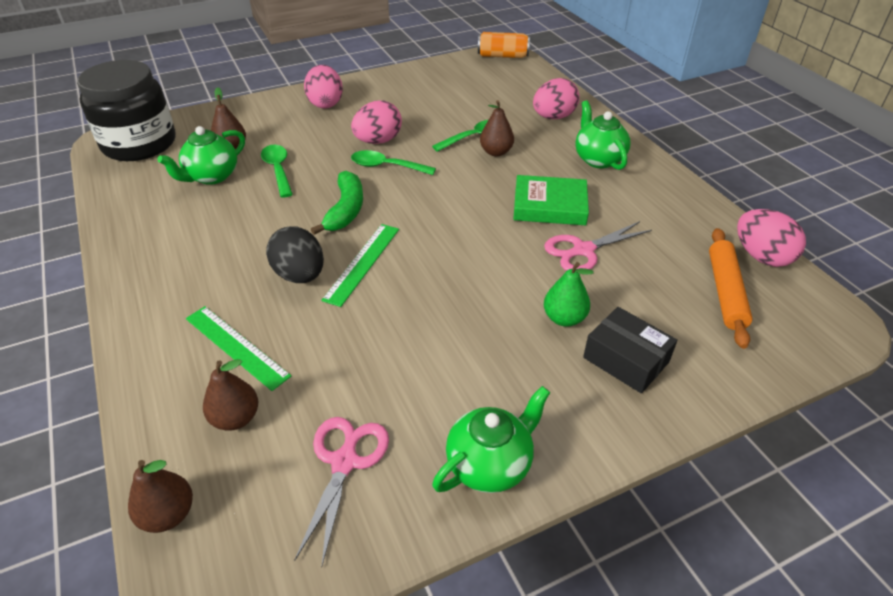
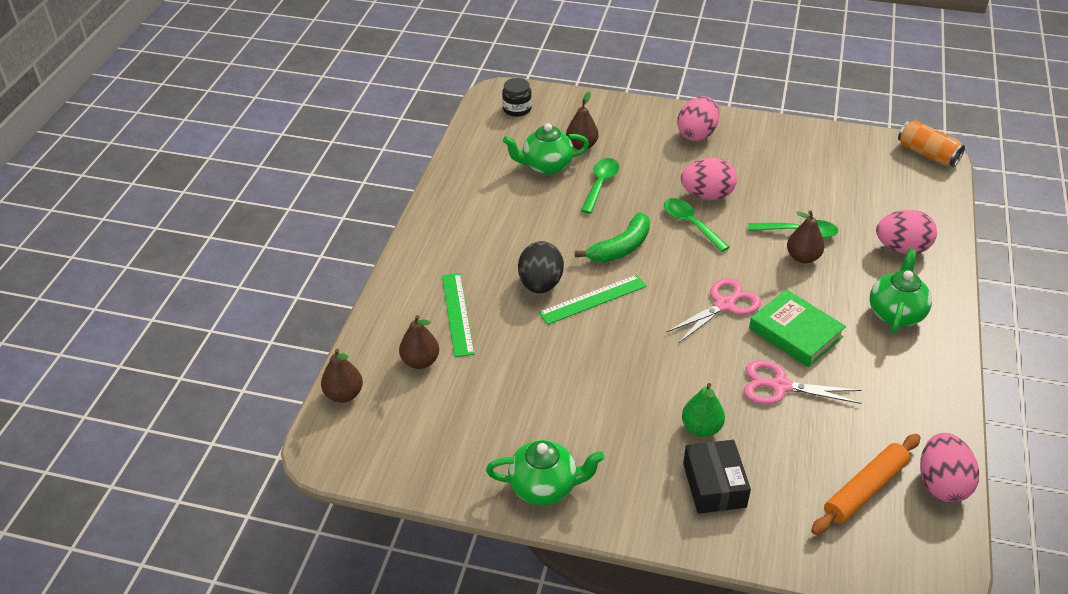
camera: 40 degrees right, 0 degrees up
(139, 144) = (517, 109): black jar -> black jar, size x0.42
(345, 461) = (460, 428): pink scissors -> pink scissors (724, 305)

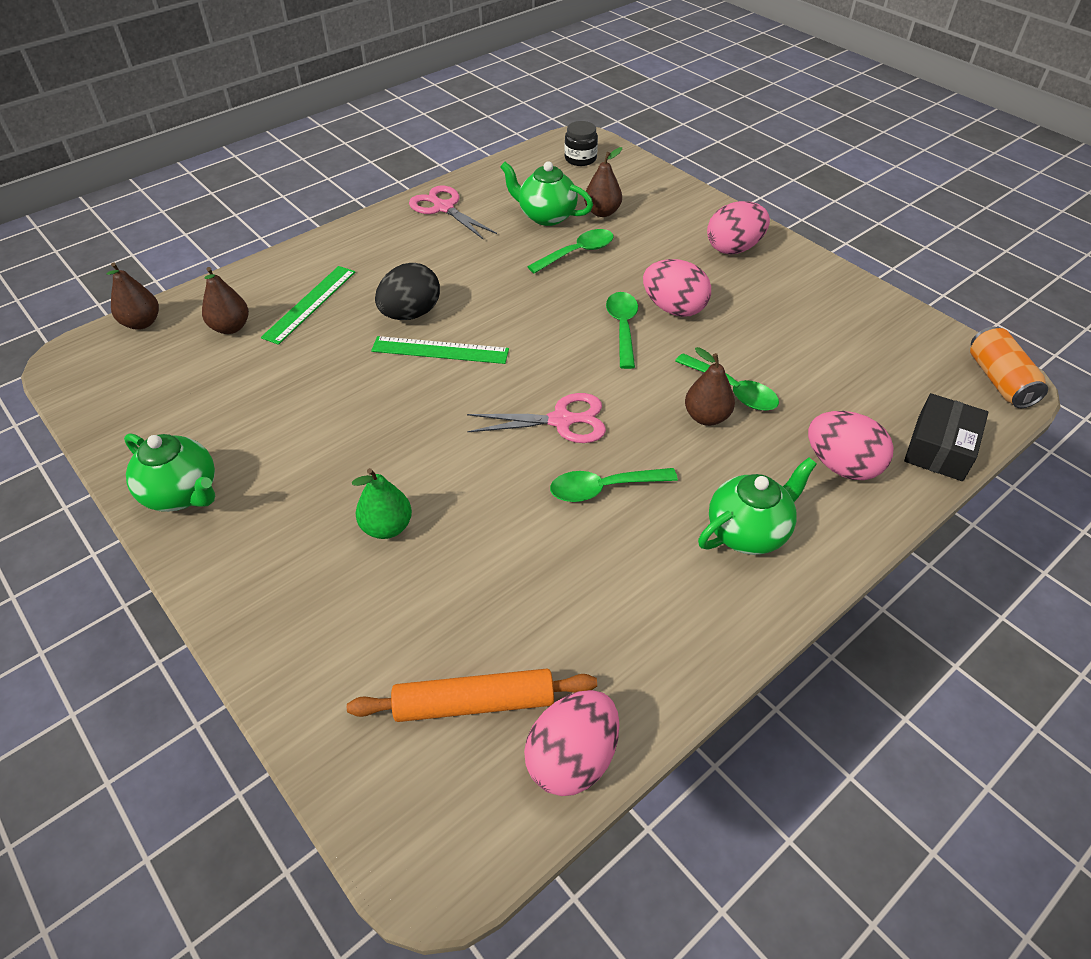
camera: 35 degrees right, 5 degrees up
(621, 248) = (525, 317): green banana -> none
(714, 485) = (327, 591): black box -> black box (939, 448)
(779, 386) = (518, 533): pink scissors -> pink scissors (443, 207)
(795, 333) = (603, 488): green book -> green spoon

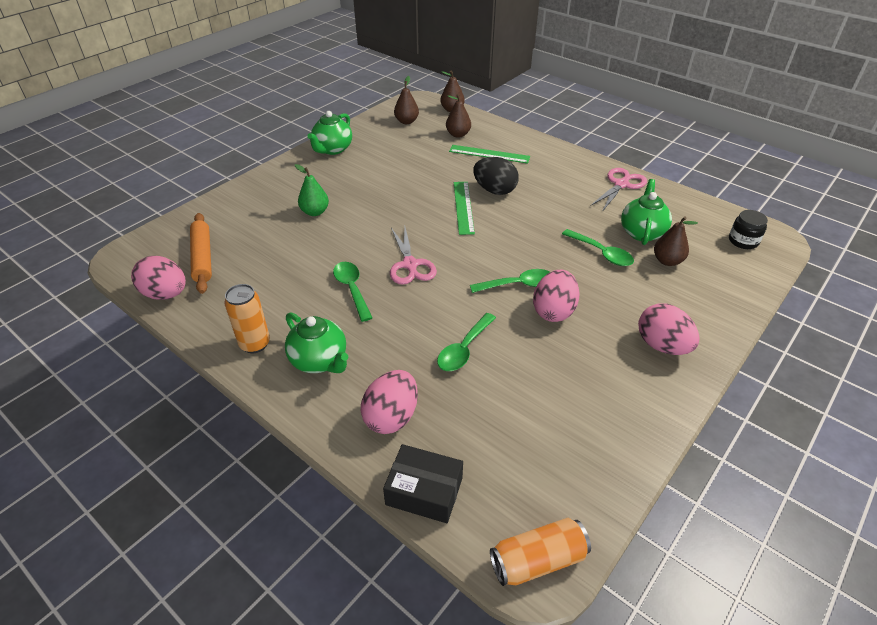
camera: 80 degrees right, 5 degrees down
(706, 417) = (430, 335): brown pear -> brown pear (406, 121)
(711, 610) = (255, 344): none -> orange can

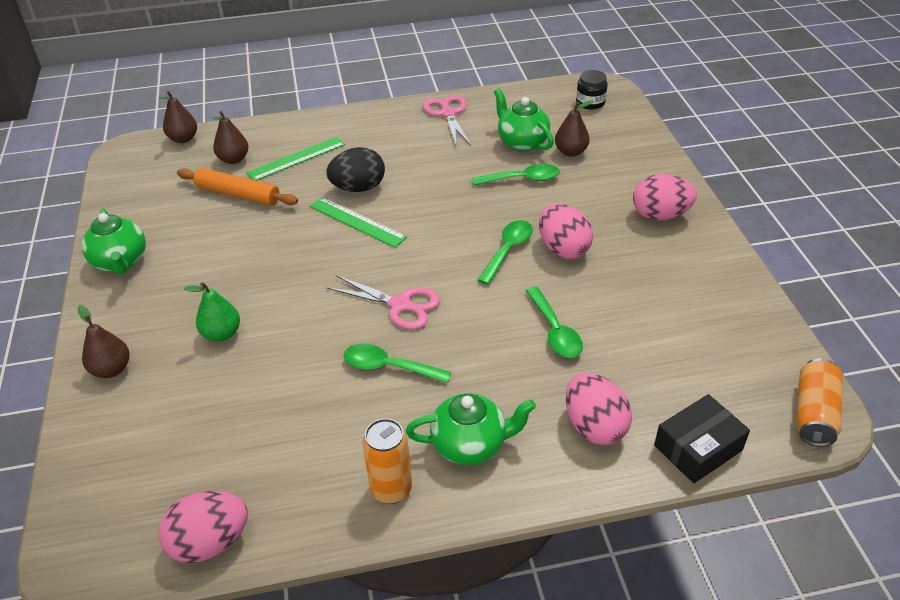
camera: 50 degrees left, 0 degrees up
(202, 257) = (180, 475): orange rolling pin -> orange rolling pin (238, 194)
(406, 121) = (154, 180): brown pear -> brown pear (112, 369)

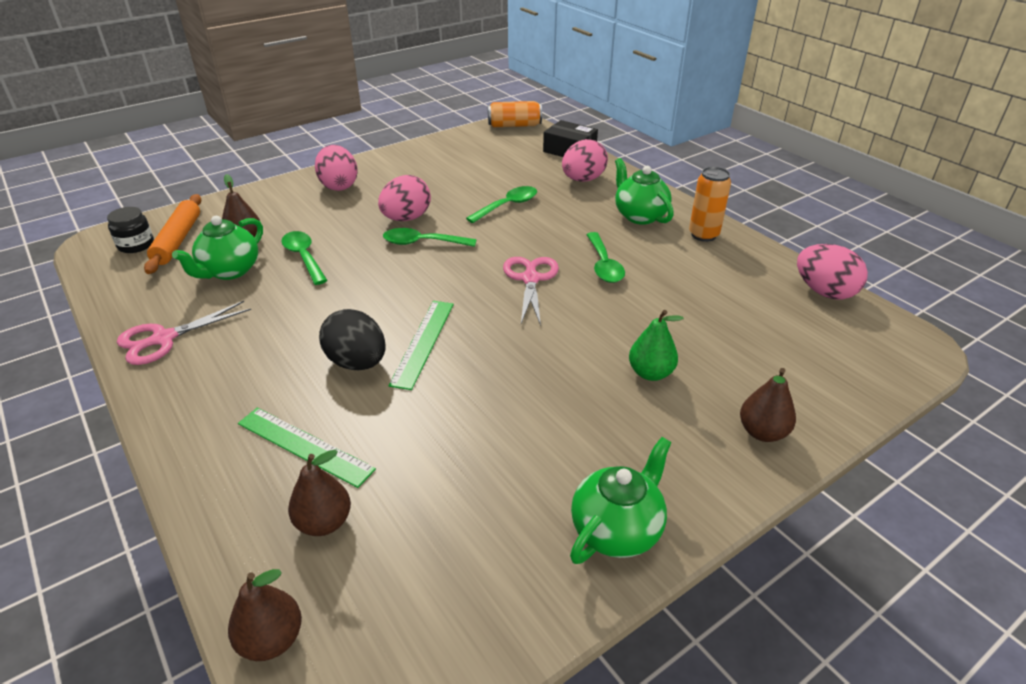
camera: 115 degrees left, 5 degrees down
(238, 194) = (413, 473): orange rolling pin -> orange rolling pin (178, 240)

